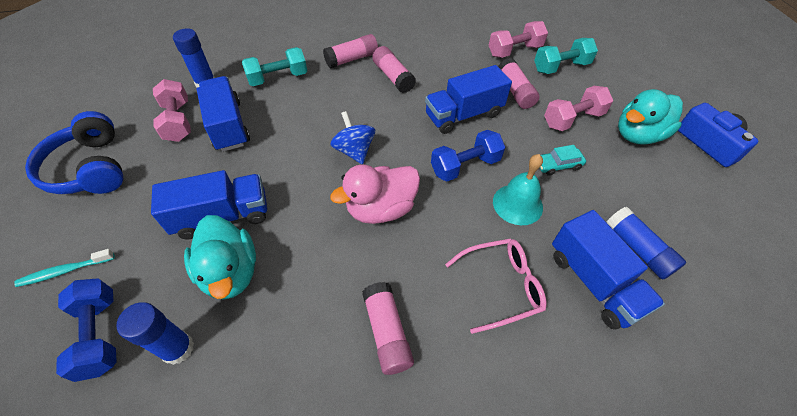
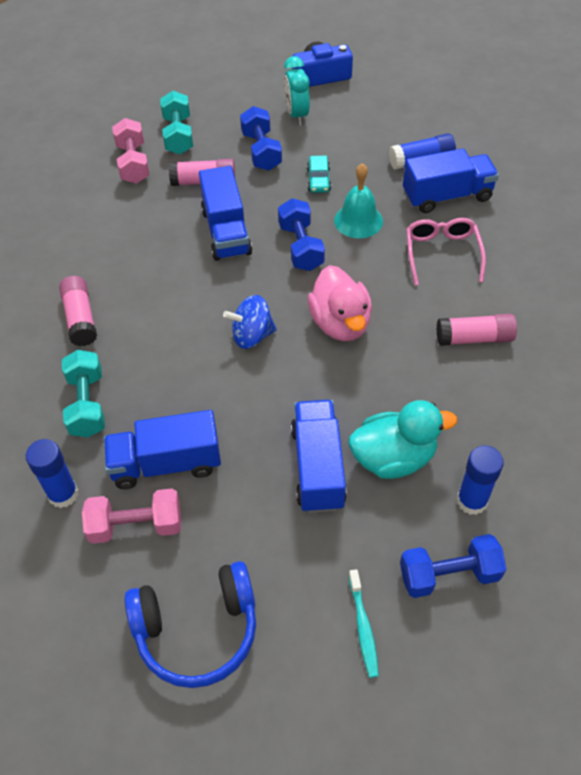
camera: 75 degrees left, 0 degrees up
(393, 77) = (135, 282): pink glue stick -> none
(573, 119) = (261, 151): pink dumbbell -> blue dumbbell
(638, 135) = (297, 115): turquoise duck -> turquoise clock

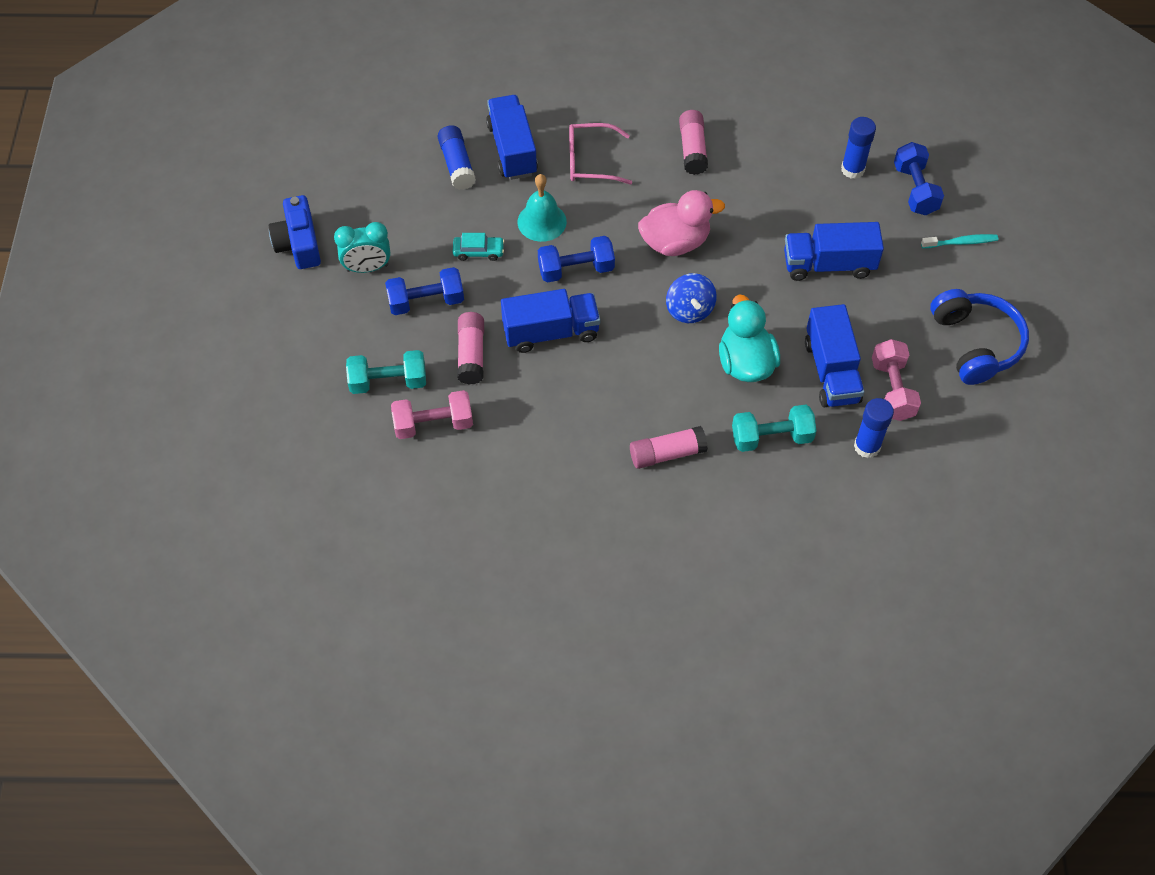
camera: 90 degrees left, 5 degrees up
(393, 458) = (817, 214): turquoise duck -> turquoise duck (745, 363)

